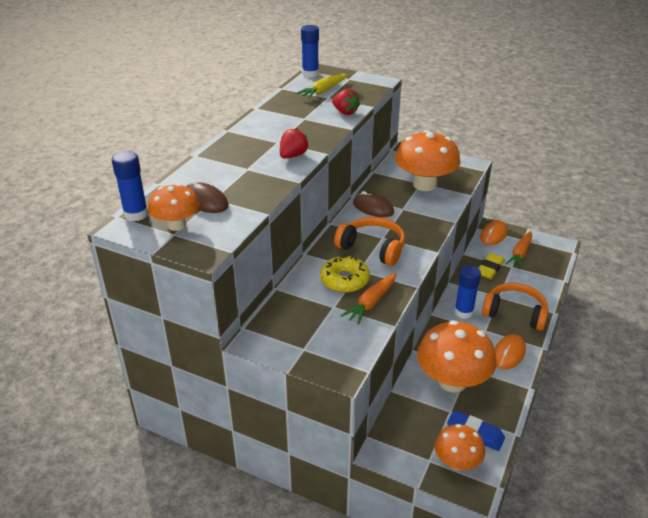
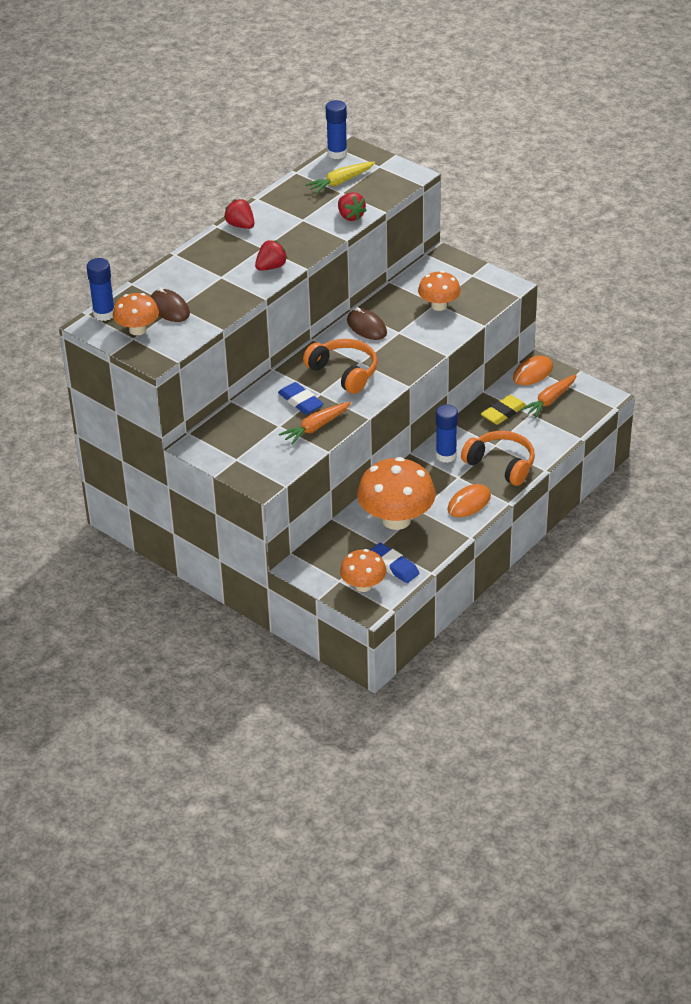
camera: 15 degrees right, 5 degrees up
(250, 128) = (240, 225): none -> red strawberry
(344, 280) = (300, 402): yellow donut -> blue eraser
(424, 184) = (439, 306): orange mushroom -> orange mushroom, size x0.58

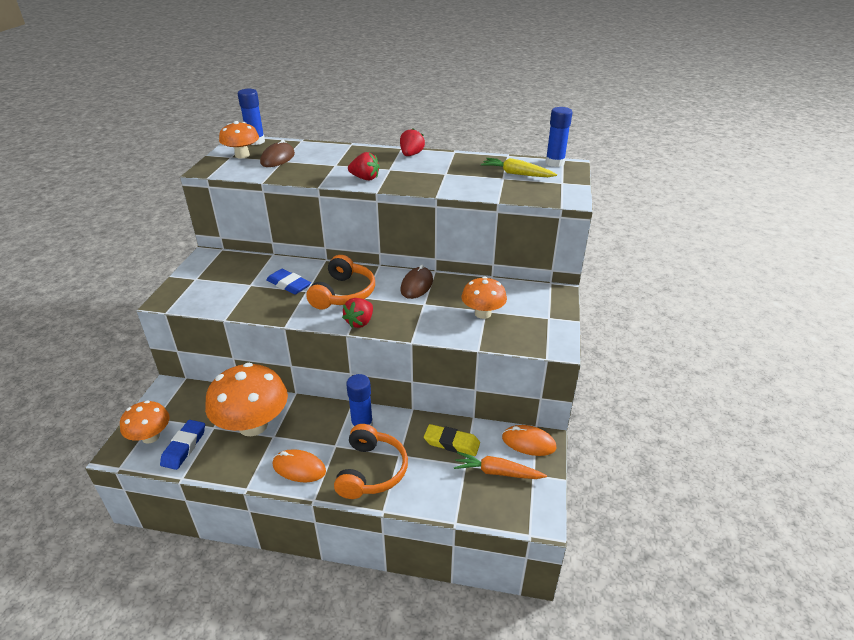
camera: 60 degrees right, 5 degrees down
(300, 402) = (289, 285): blue eraser -> blue eraser turned 75 degrees counterclockwise
(316, 427) = (256, 303): orange carrot -> none
(350, 216) = (472, 190): red strawberry -> red strawberry (360, 322)

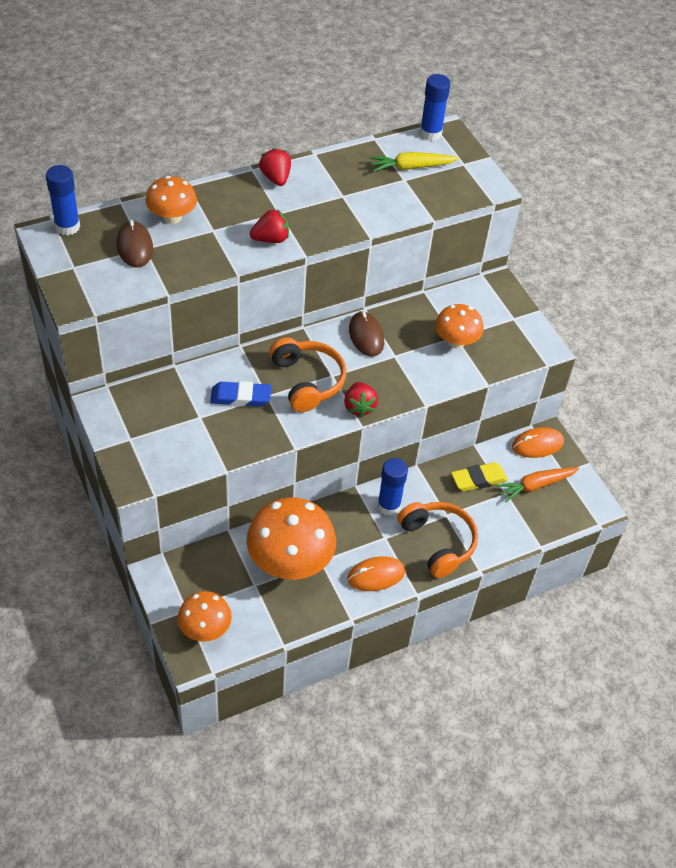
camera: 40 degrees left, 15 degrees up
(184, 447) = (250, 618): blue eraser -> none
(242, 155) = (85, 259): orange mushroom -> orange mushroom (172, 217)

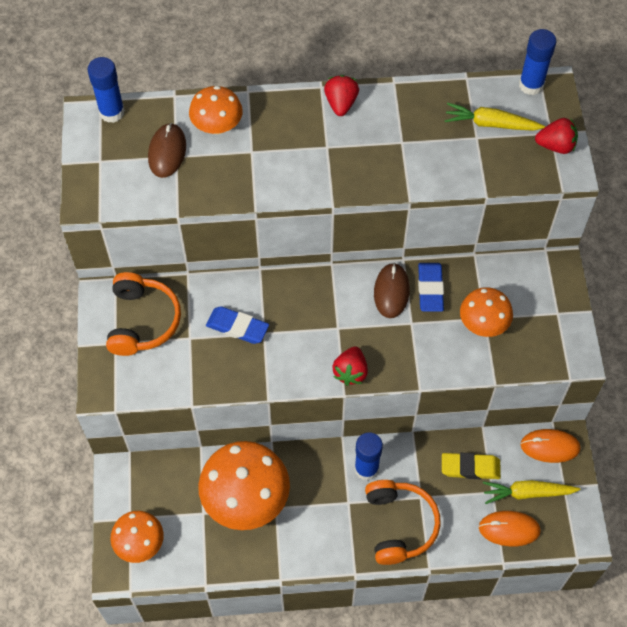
camera: 25 degrees right, 10 degrees up
(270, 239) = (305, 177): red strawberry -> red strawberry (556, 146)
(307, 381) = (310, 327): orange headphones -> orange headphones (143, 321)
(376, 575) = (323, 541): orange mouse -> orange mouse (509, 529)
(399, 326) = (430, 289): none -> blue eraser
(535, 486) = (527, 493): orange carrot -> yellow carrot

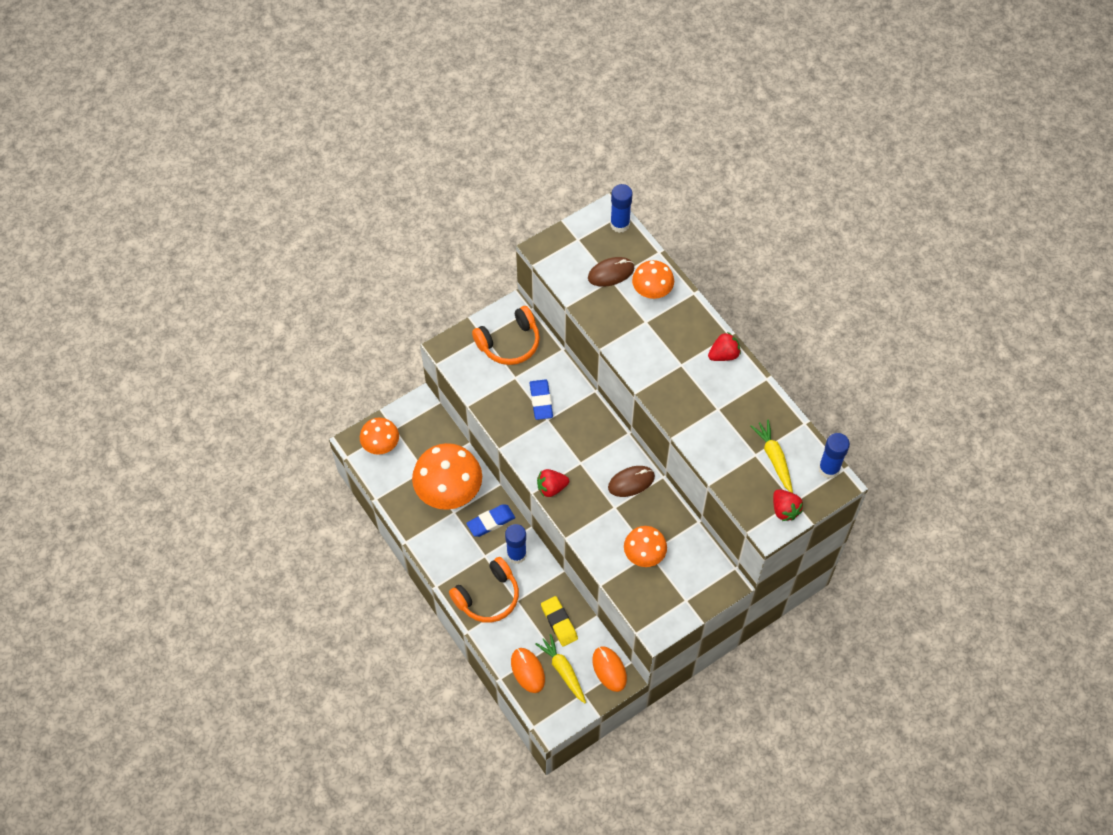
camera: 60 degrees right, 0 degrees up
(430, 289) = (649, 506): blue eraser -> blue eraser (491, 522)

